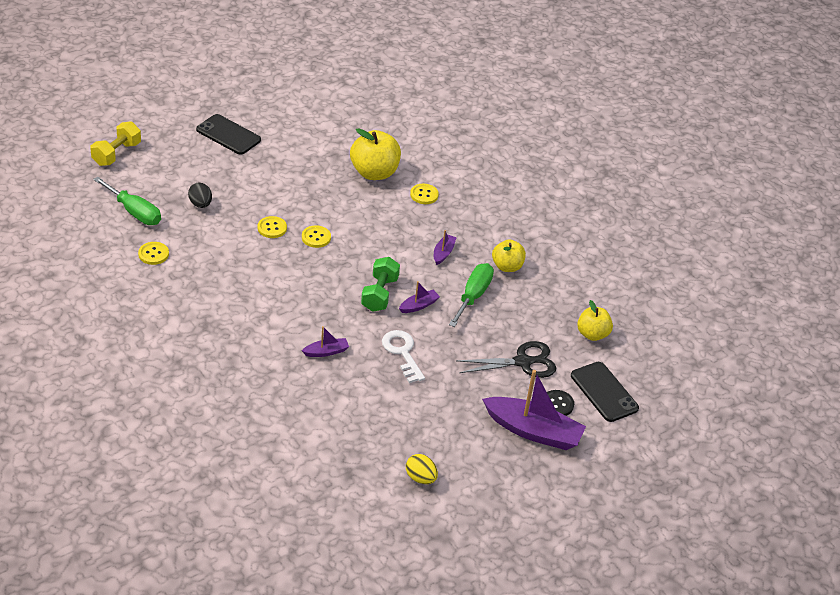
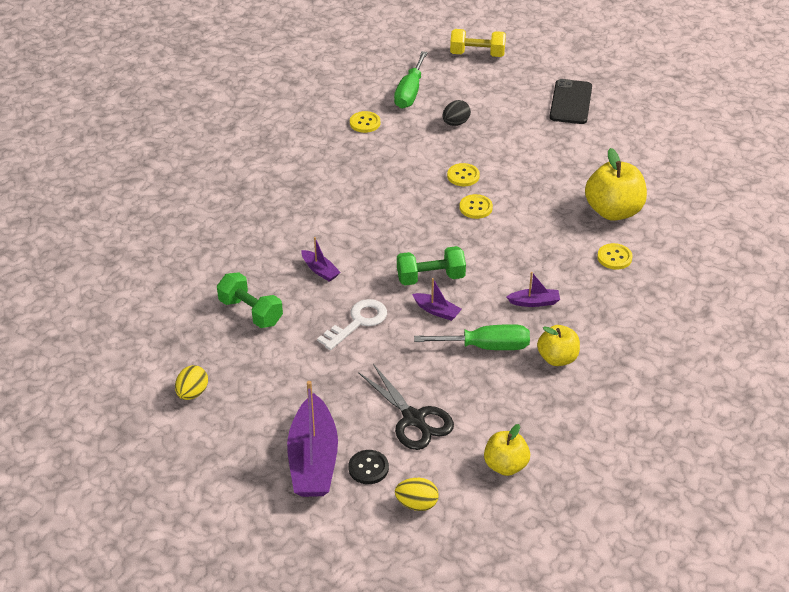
camera: 70 degrees right, 0 degrees up
(348, 410) = (251, 312): none -> green dumbbell
(604, 392) = (417, 504): black phone -> yellow egg

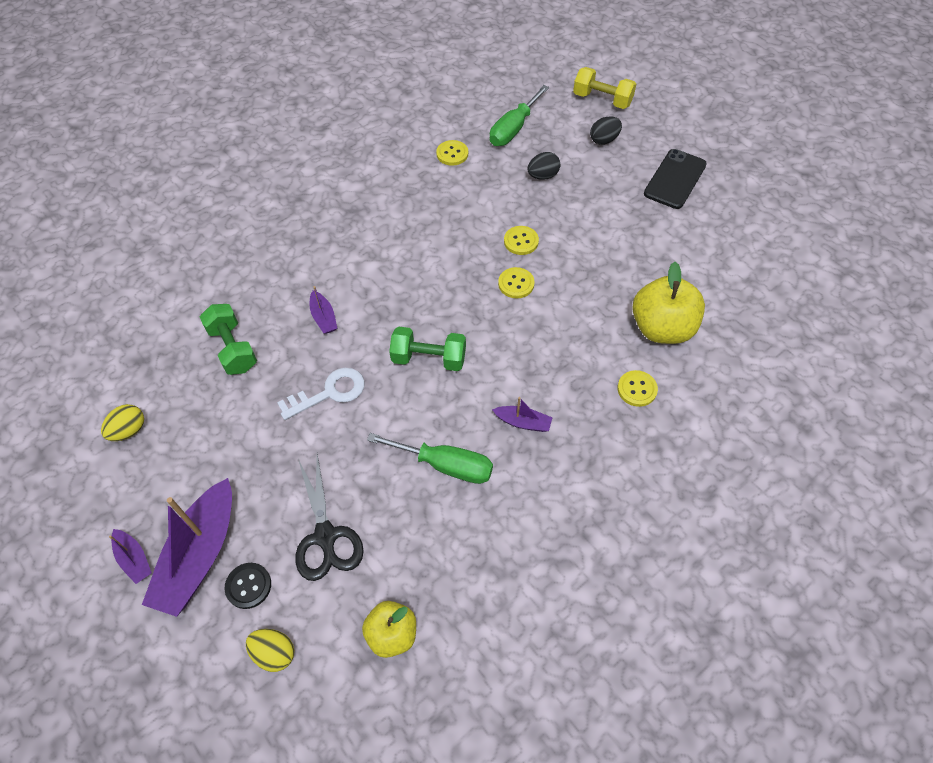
camera: 20 degrees right, 15 degrees up
(437, 311) = (415, 403): purple boat -> purple boat (134, 559)
(495, 85) = (604, 140): none -> black egg
(557, 358) = (514, 505): yellow apple -> none

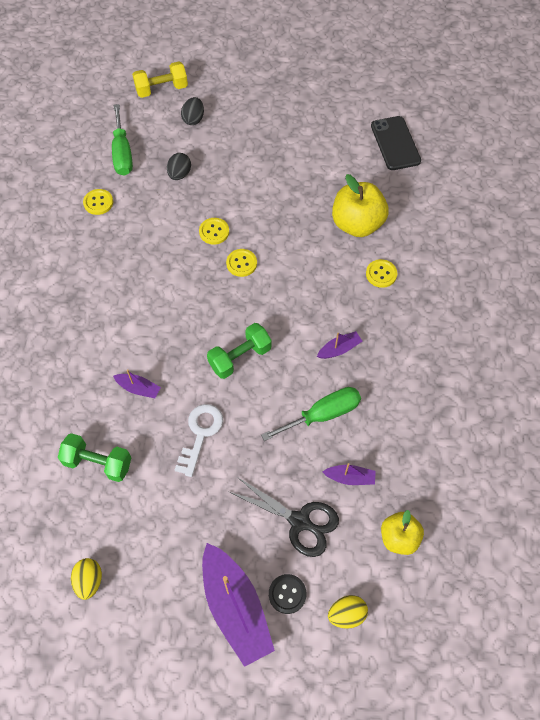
camera: 45 degrees left, 5 degrees up
(134, 559) = (195, 651): purple boat -> purple boat (350, 477)
(675, 179) = (267, 116): black phone -> black phone (395, 143)

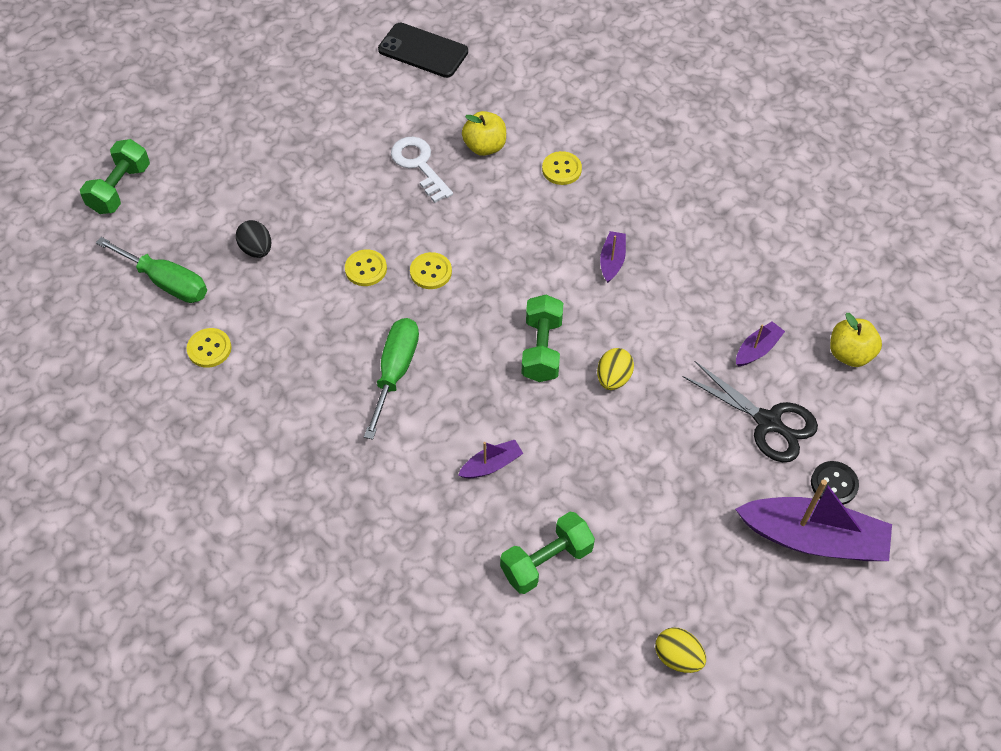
camera: 50 degrees left, 5 degrees down
(161, 89) = (120, 189): yellow dumbbell -> green dumbbell
(193, 119) = (197, 188): black egg -> none
(200, 434) = (598, 443): white key -> white key (419, 165)
(299, 521) = (767, 422): black scissors -> black scissors turned 60 degrees clockwise
(323, 414) = (671, 324): green screwdriver -> green screwdriver (395, 371)
(346, 614) = (891, 449): yellow egg -> yellow egg (613, 378)
(357, 224) = (485, 147): yellow apple -> yellow apple, size x0.62

